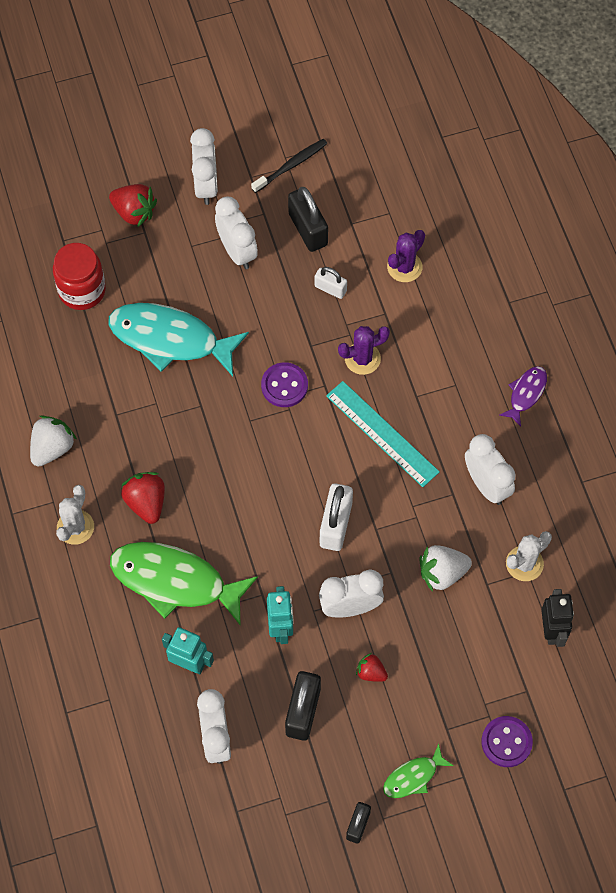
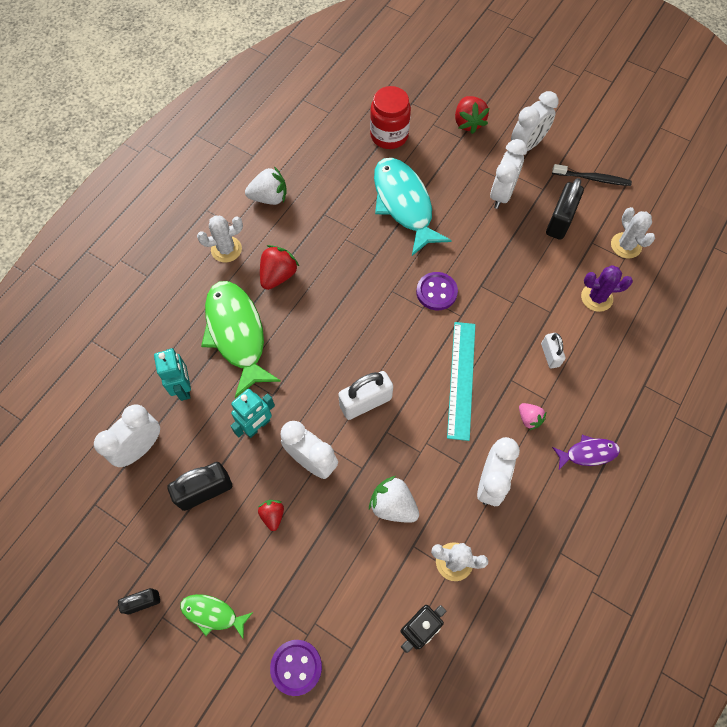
camera: 50 degrees right, 0 degrees up
(330, 289) = (533, 266): white padlock -> white padlock (550, 355)
(362, 358) = (503, 324): purple cactus -> none
(379, 200) = (626, 245): none -> white cactus
(461, 411) = (529, 419): none -> pink strawberry

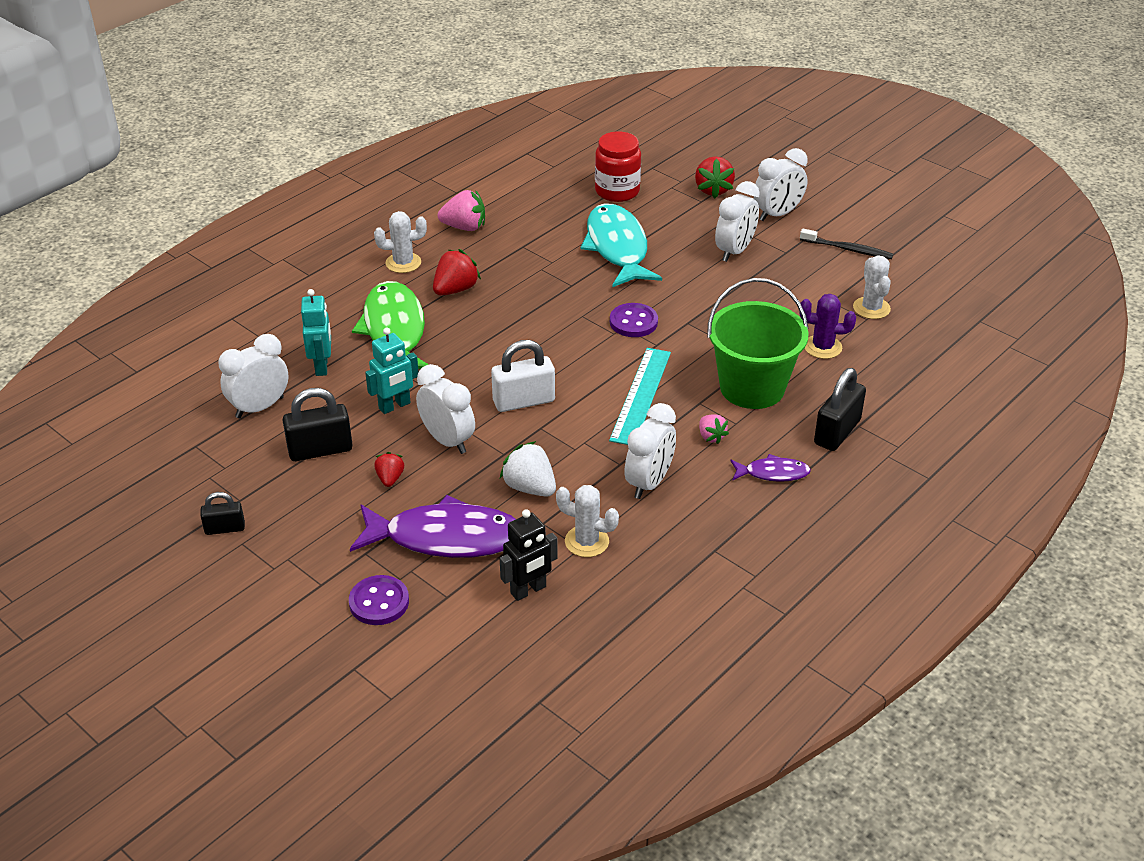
camera: 10 degrees right, 25 degrees down
(213, 614) = (298, 548): green fish -> none
(269, 198) = (464, 227): white strawberry -> pink strawberry
(336, 579) = (446, 538): none -> purple fish
(550, 355) = (752, 388): white padlock -> green bucket
(560, 221) = (797, 280): black padlock -> black padlock (837, 432)

